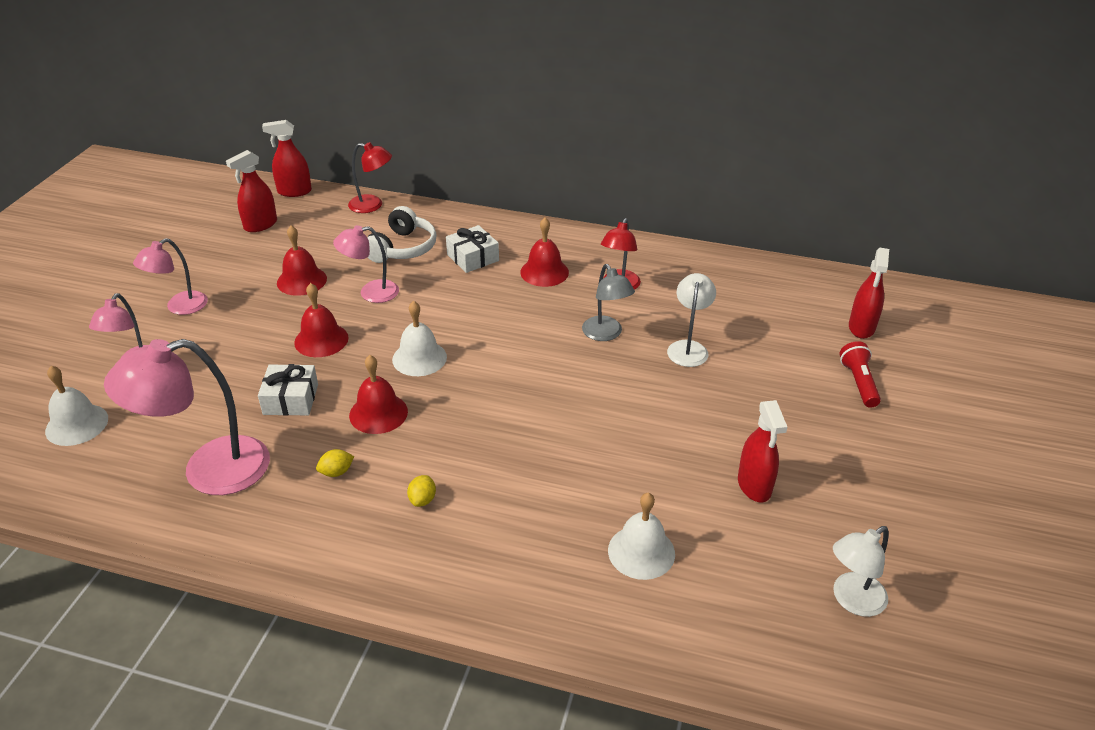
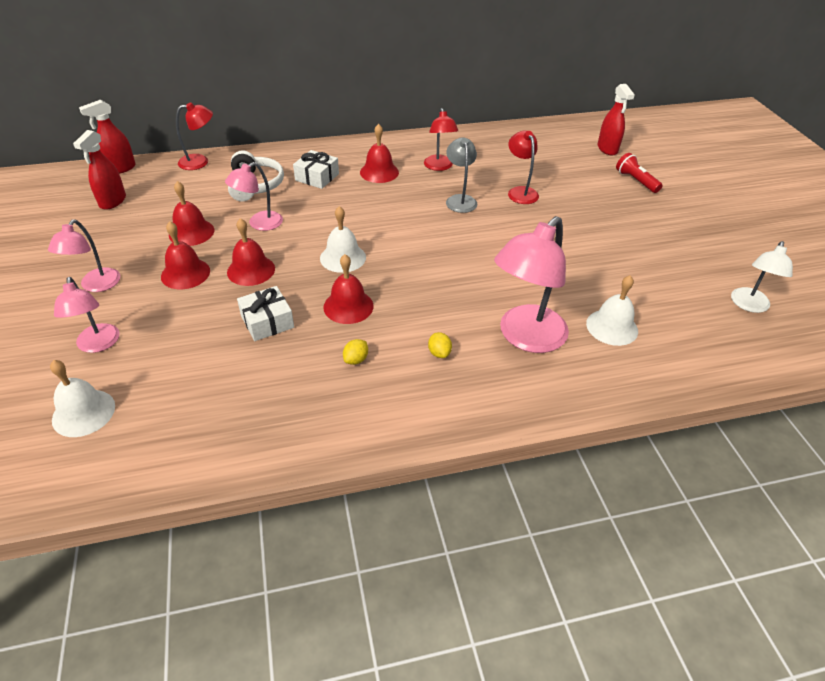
camera: 30 degrees left, 5 degrees up
(209, 470) = (248, 400): pink lamp -> pink lamp (525, 337)
(261, 322) = (185, 273): none -> red bell
(606, 334) = (460, 200): grey lamp -> grey lamp turned 135 degrees counterclockwise
(688, 348) = (520, 192): white lamp -> red lamp
(754, 486) = (637, 261): red spray bottle -> none

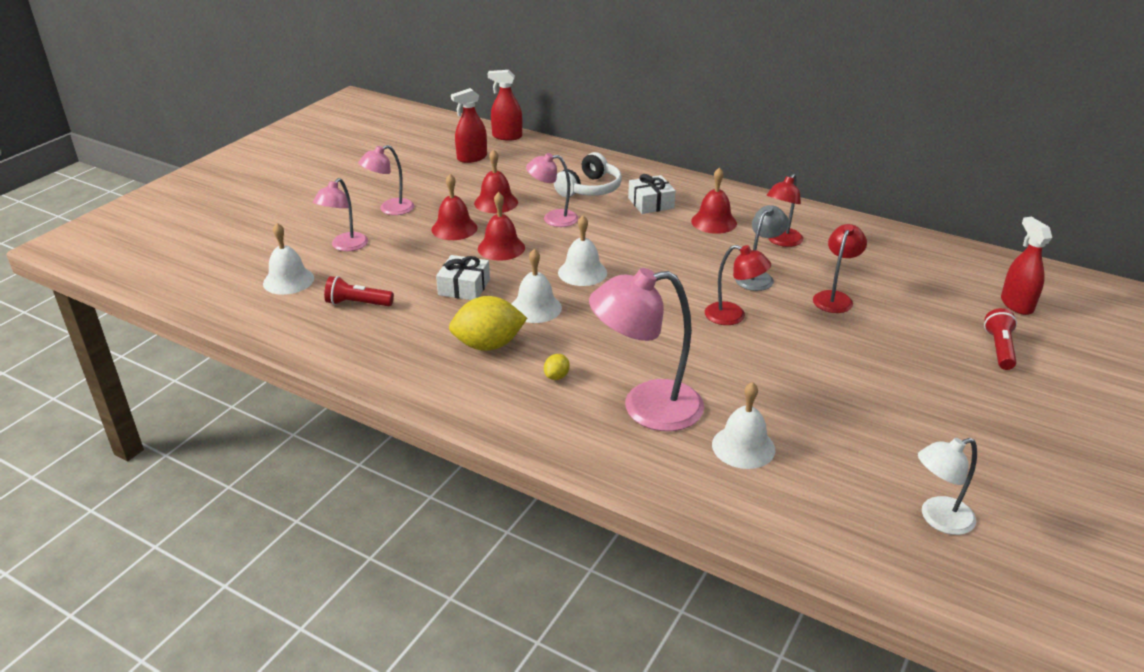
camera: 45 degrees right, 10 degrees down
(190, 393) = (357, 303): none -> red flashlight
(200, 162) = (572, 154): red lamp -> red lamp (733, 316)
(348, 306) = (535, 308): red bell -> white bell
(356, 359) = (488, 345): yellow lemon -> yellow lemon, size x2.25
(607, 149) = (1016, 304): red spray bottle -> red spray bottle turned 135 degrees clockwise

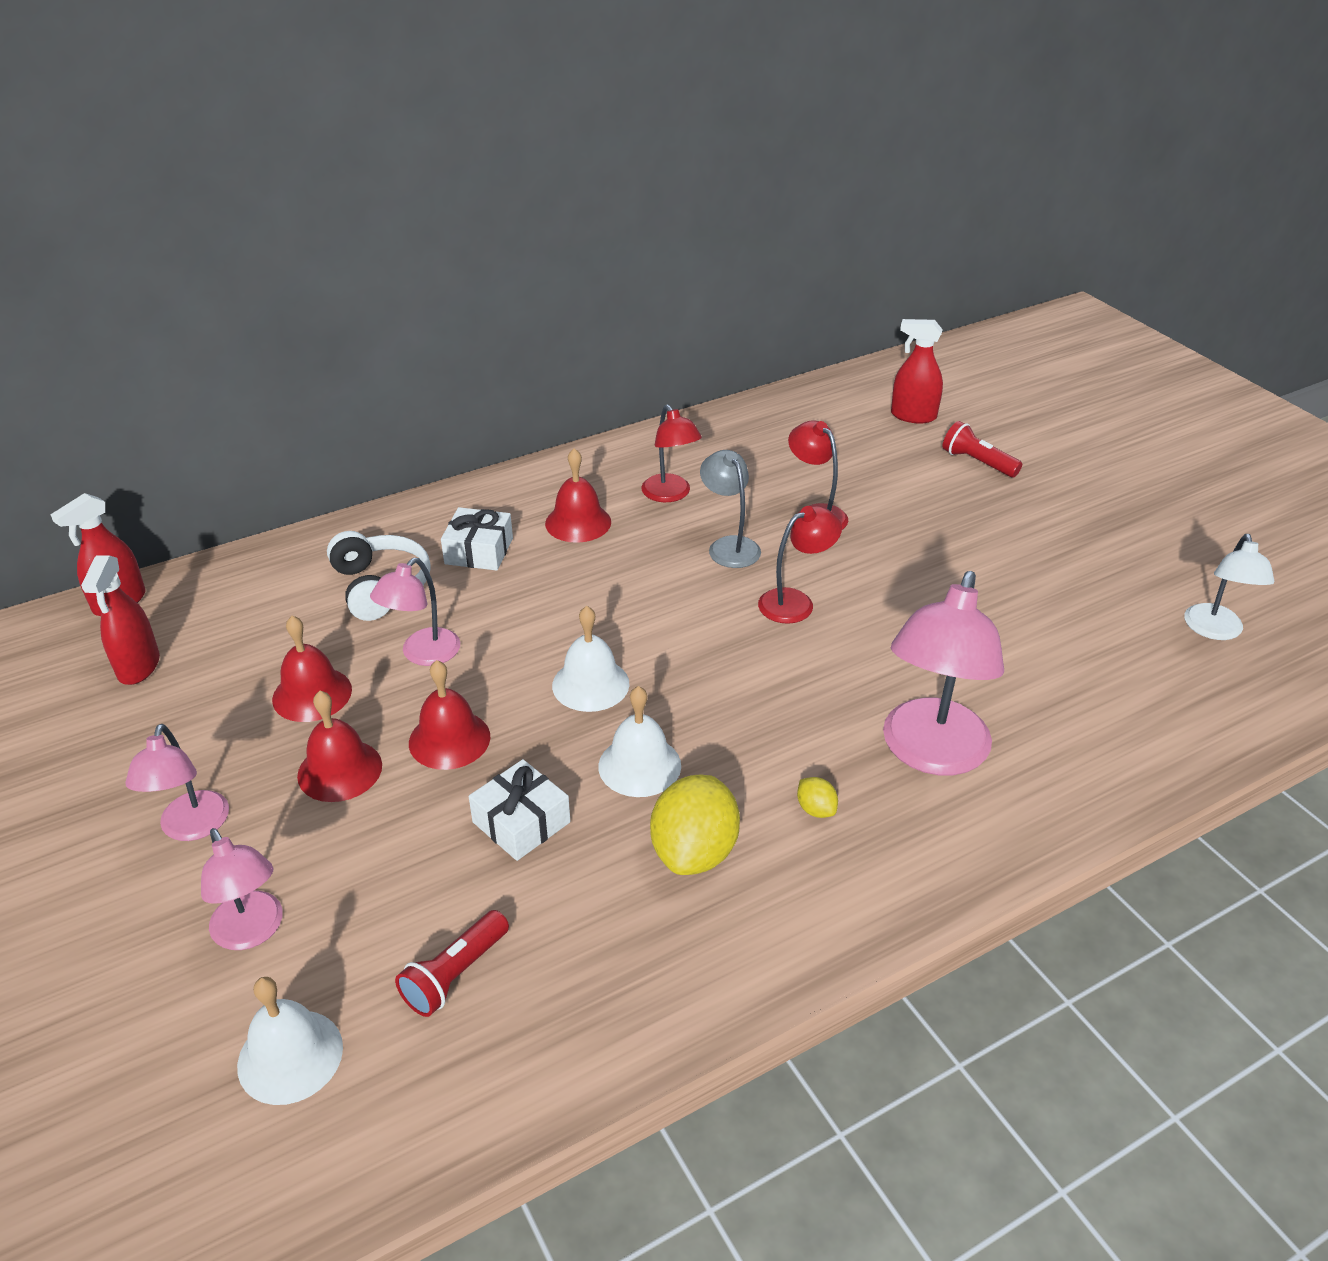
camera: 60 degrees left, 5 degrees up
(743, 447) = (1045, 708): white bell -> none

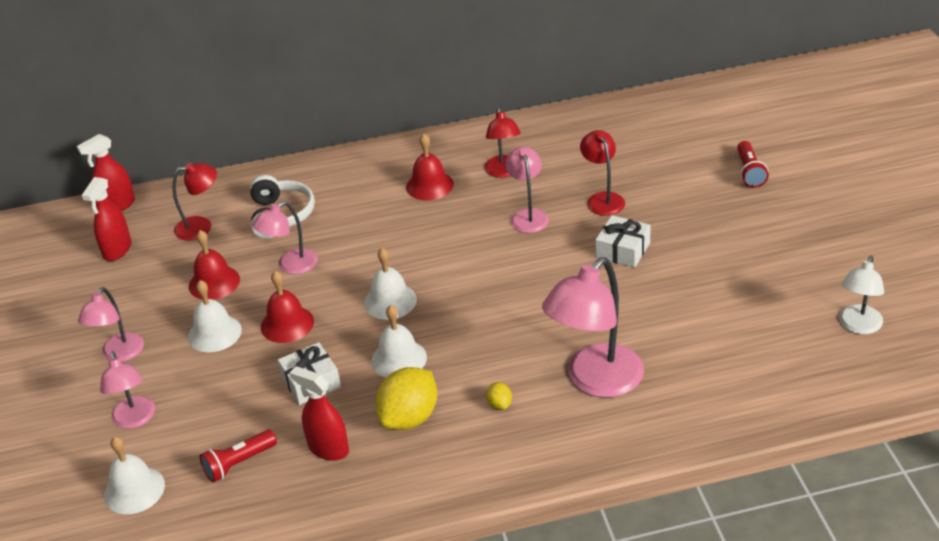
camera: 20 degrees right, 0 degrees up
(340, 770) = (214, 333): red bell -> white bell
(479, 551) = (354, 198): white gift -> white gift (623, 250)
(729, 546) = (528, 216): grey lamp -> pink lamp
(795, 602) = (555, 263): red lamp -> red lamp (201, 227)
(913, 416) = (719, 128): red spray bottle -> red spray bottle (328, 448)
(977, 462) = (749, 172): red flashlight -> red flashlight turned 150 degrees counterclockwise

